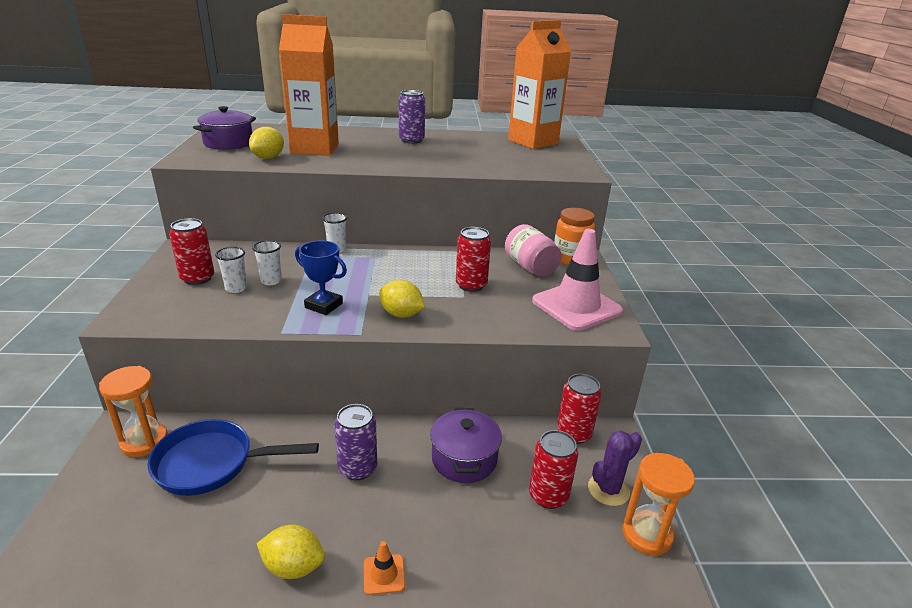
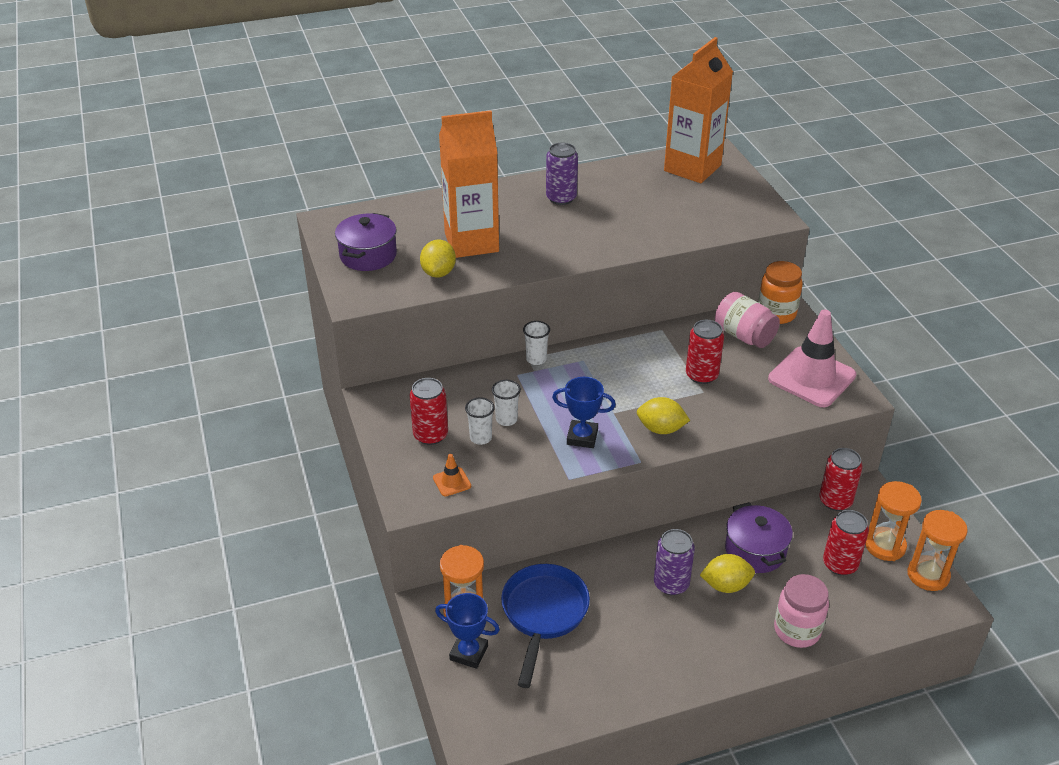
camera: 15 degrees left, 10 degrees up
(110, 480) = (469, 653): none -> blue trophy
(212, 464) = (543, 614): blue pan -> blue pan turned 120 degrees clockwise
(293, 567) = (676, 675): yellow lemon -> yellow lemon (726, 585)
(384, 574) = (748, 661): orange traffic cone -> orange traffic cone (452, 482)
(461, 554) = (797, 630): none -> pink jar
(608, 490) = (885, 546): purple cactus -> orange hourglass

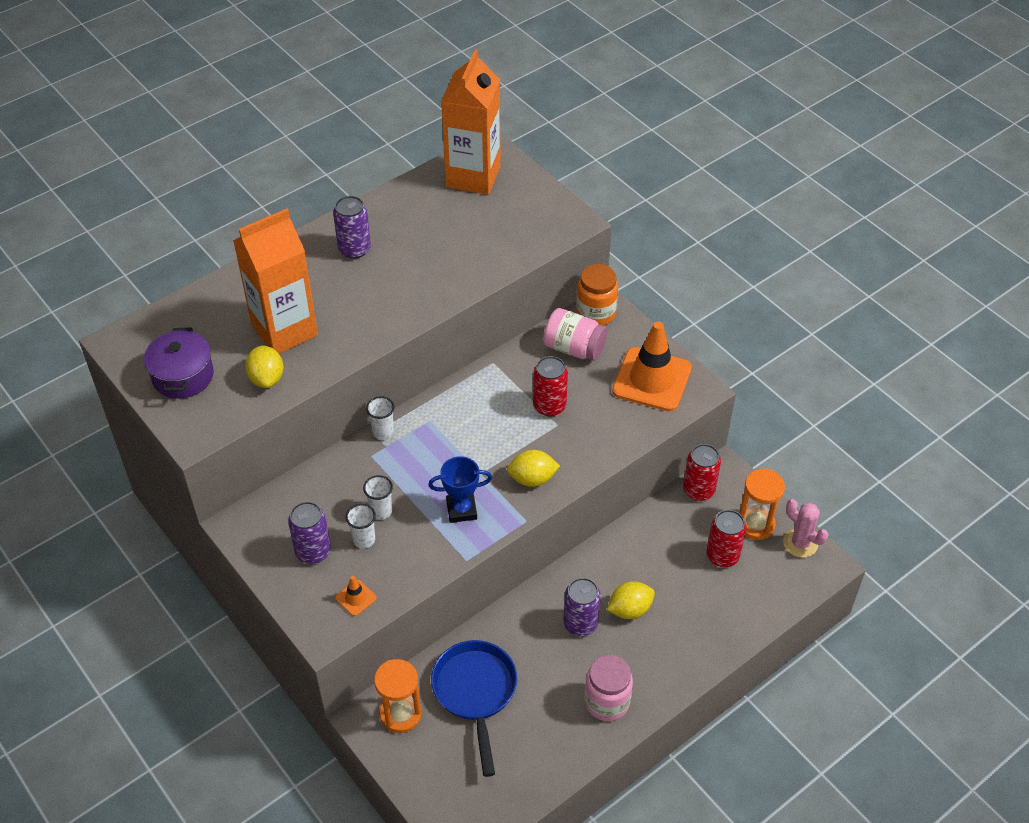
camera: 20 degrees left, 10 degrees up
(430, 435) = (313, 551): red can -> purple can
(469, 653) = (421, 755): blue trophy -> none
(755, 550) = (644, 565): purple pot -> none
(797, 630) = (705, 635): pink jar -> pink jar (607, 702)
(811, 377) = (651, 379): pink traffic cone -> orange traffic cone
(928, 575) = (800, 543): orange hourglass -> pink cactus

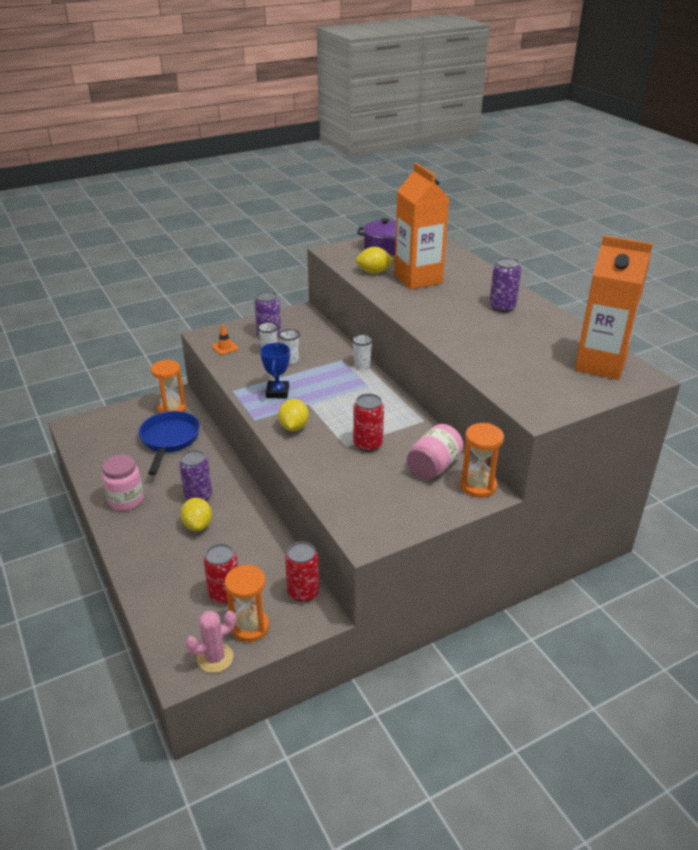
camera: 100 degrees right, 15 degrees down
(475, 693) = (169, 440): blue pan -> blue pan turned 90 degrees counterclockwise
(596, 313) = (478, 486): orange jar -> orange hourglass
(651, 379) = (385, 509): orange traffic cone -> none

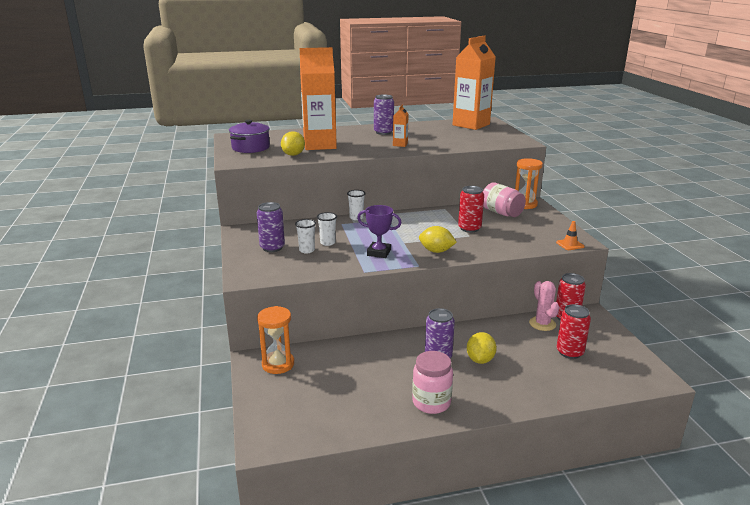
camera: 75 degrees left, 10 degrees down
(169, 440) = (337, 369): blue pan -> none
(198, 525) = (480, 360): yellow lemon -> yellow lemon turned 75 degrees counterclockwise
(215, 658) = (639, 362): pink cactus -> pink cactus (542, 324)
(225, 347) = (279, 269): orange traffic cone -> orange traffic cone (570, 244)
(250, 627) = (605, 343): orange hourglass -> none
(277, 392) = (379, 253): blue trophy -> purple trophy
(455, 324) = (400, 144): none -> orange carton

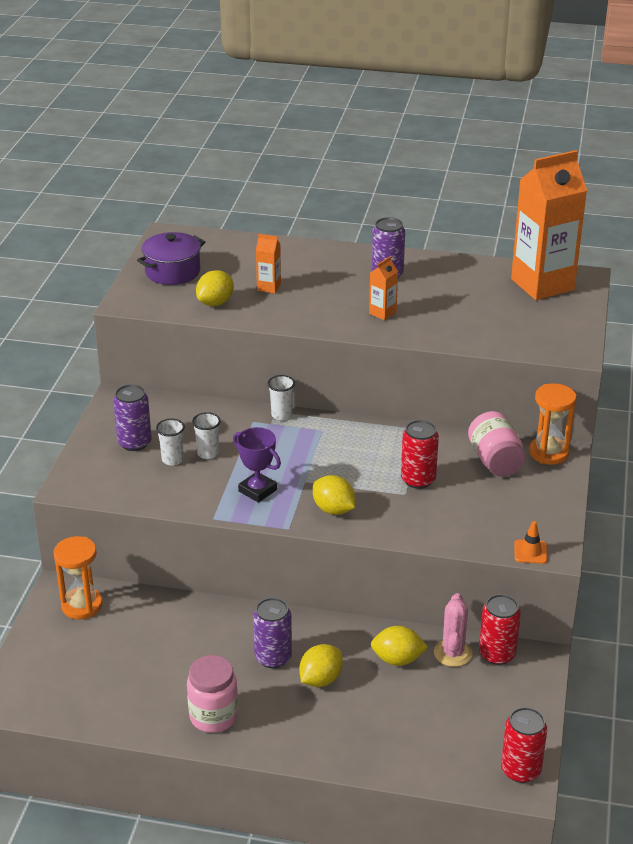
camera: 25 degrees right, 10 degrees up
(320, 145) = (269, 287): orange carton -> orange carton, size x0.42
(515, 336) = (397, 659): none -> yellow lemon
(569, 352) = (446, 708): red can -> red can (520, 770)

